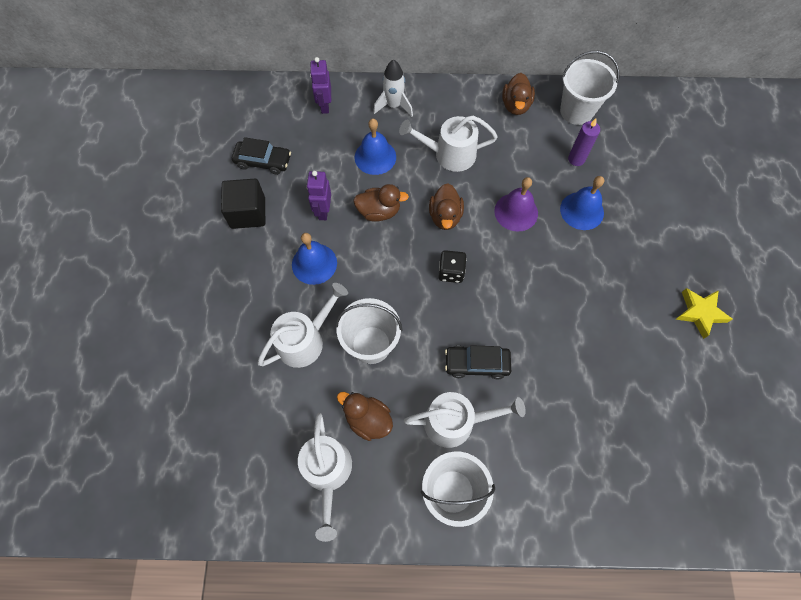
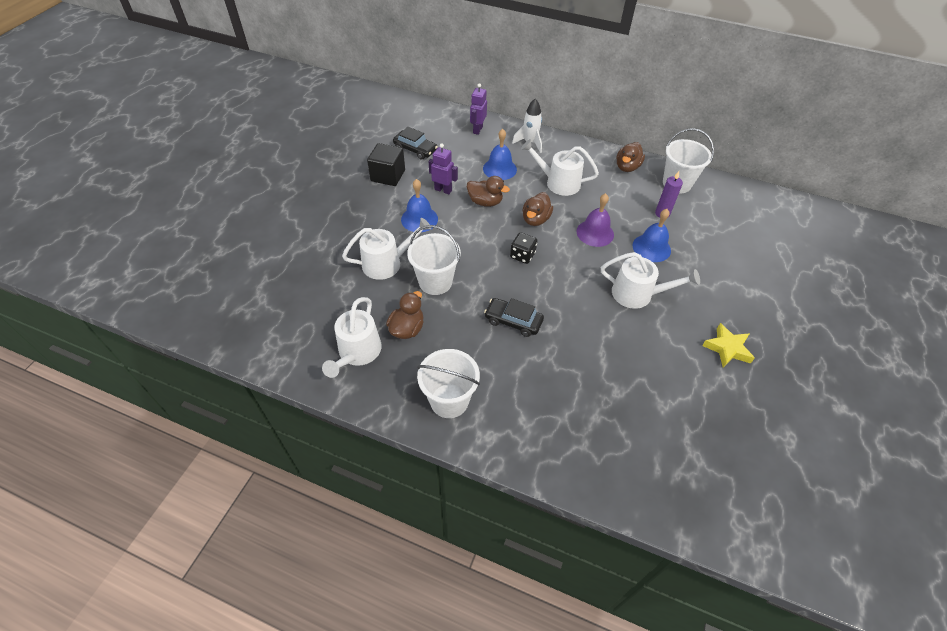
camera: 20 degrees right, 15 degrees down
(323, 211) = (443, 190): purple robot -> purple robot turned 90 degrees clockwise
(368, 419) = (407, 329): brown duck -> brown duck turned 60 degrees clockwise
(456, 422) = (476, 354): white watering can -> white watering can (637, 294)

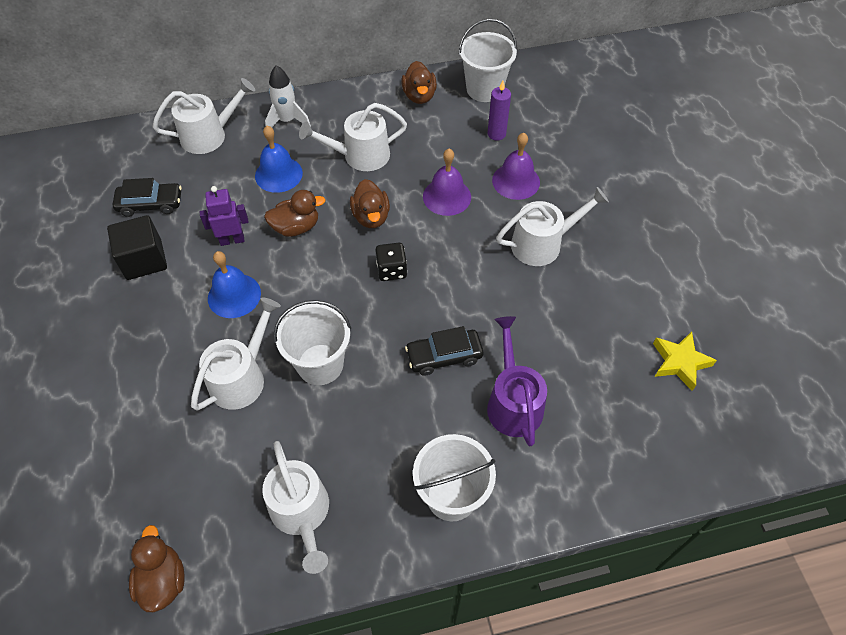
camera: 35 degrees left, 5 degrees up
(407, 329) = (335, 444): brown duck -> brown duck (163, 580)
(477, 130) = (209, 135): purple robot -> white watering can
(534, 374) = (513, 402): none -> purple watering can
(651, 248) = (516, 181): blue bell -> purple bell
(727, 348) = (664, 252): yellow star -> yellow star (680, 362)

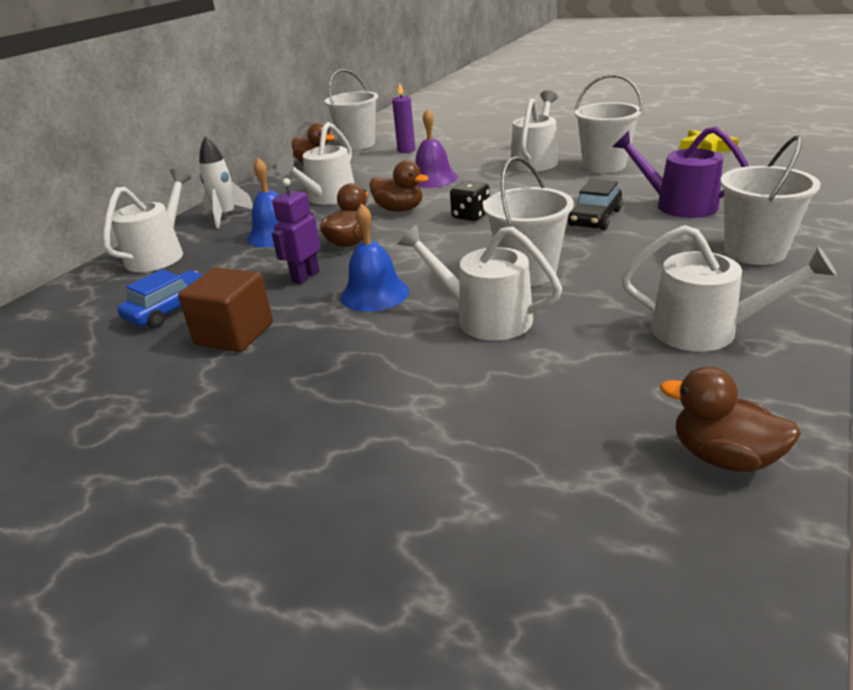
camera: 45 degrees left, 25 degrees down
(144, 260) = (234, 334): black cube -> brown cube
(150, 204) = (171, 309): black car -> blue car
(242, 377) = (485, 317): white watering can -> white watering can turned 45 degrees counterclockwise
(516, 181) = (462, 155): purple bell -> none
(568, 302) = (604, 166): none -> white bucket

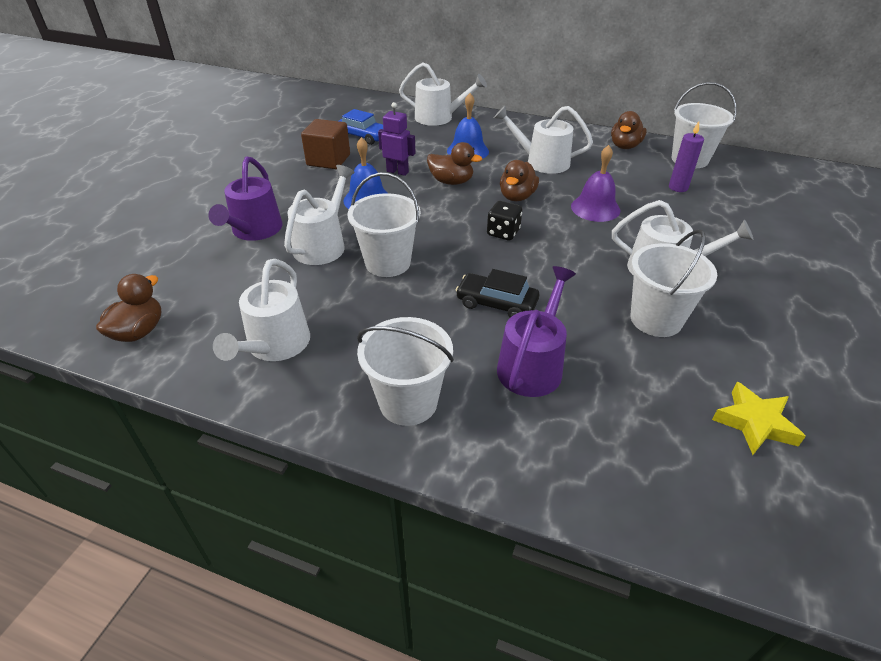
camera: 80 degrees right, 10 degrees up
(226, 216) = (503, 127): white rocket -> none
(438, 381) = (254, 230): none -> purple watering can

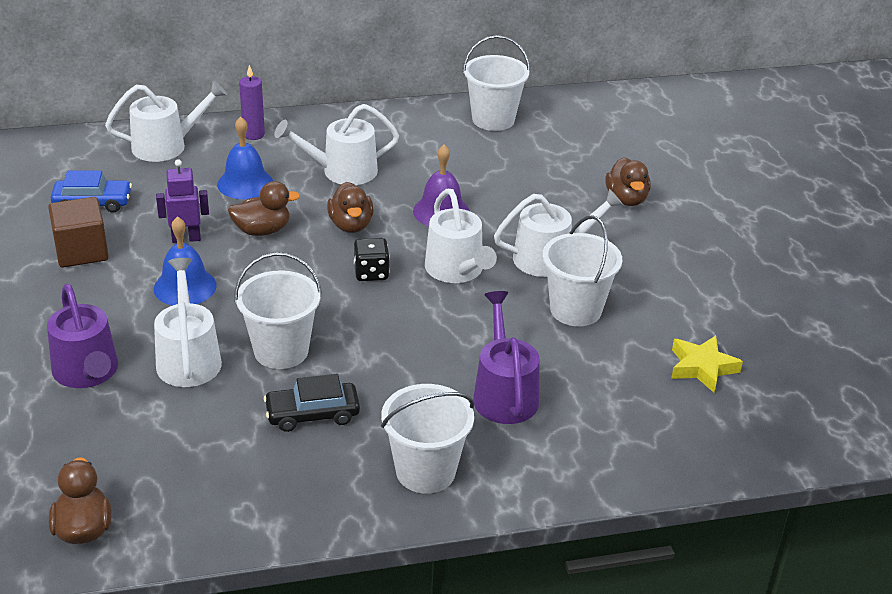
camera: 35 degrees left, 5 degrees down
(275, 345) = (249, 479): white watering can -> white watering can (457, 270)
(496, 303) = (426, 350): black car -> black car (312, 414)
(625, 146) = (416, 122): brown duck -> brown duck (626, 199)
(678, 187) = (504, 159): purple candle -> purple candle (253, 134)

